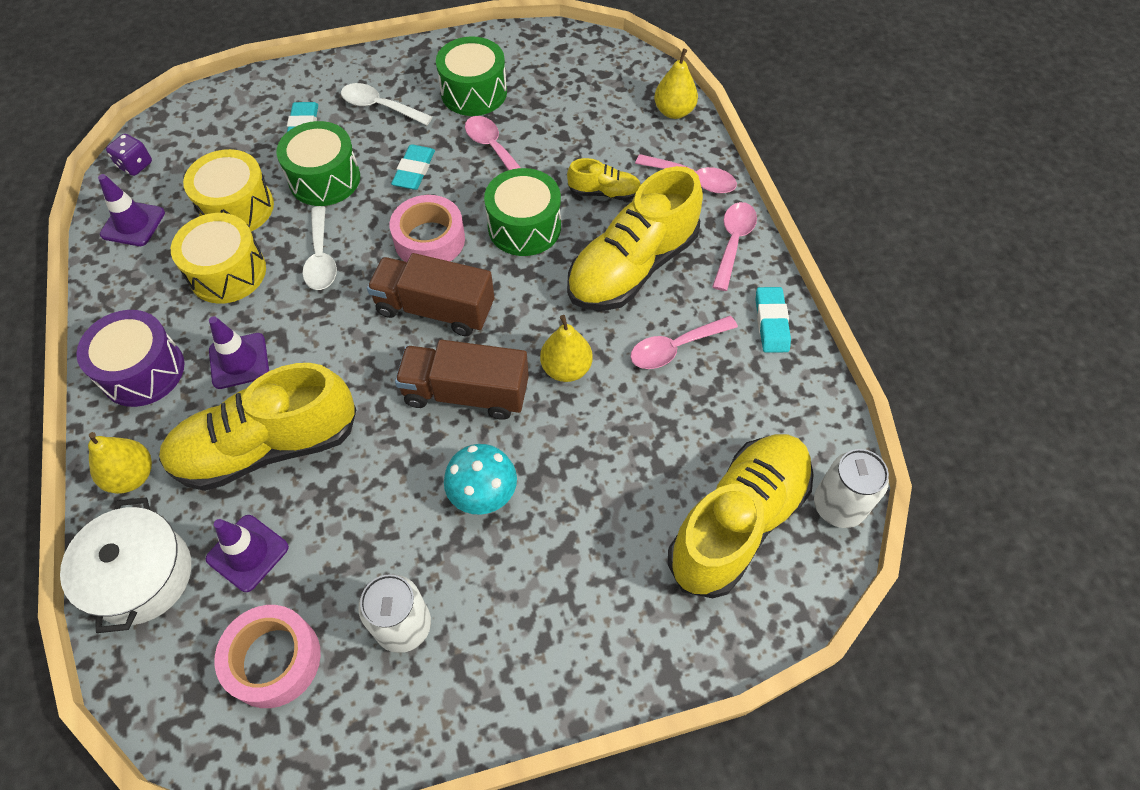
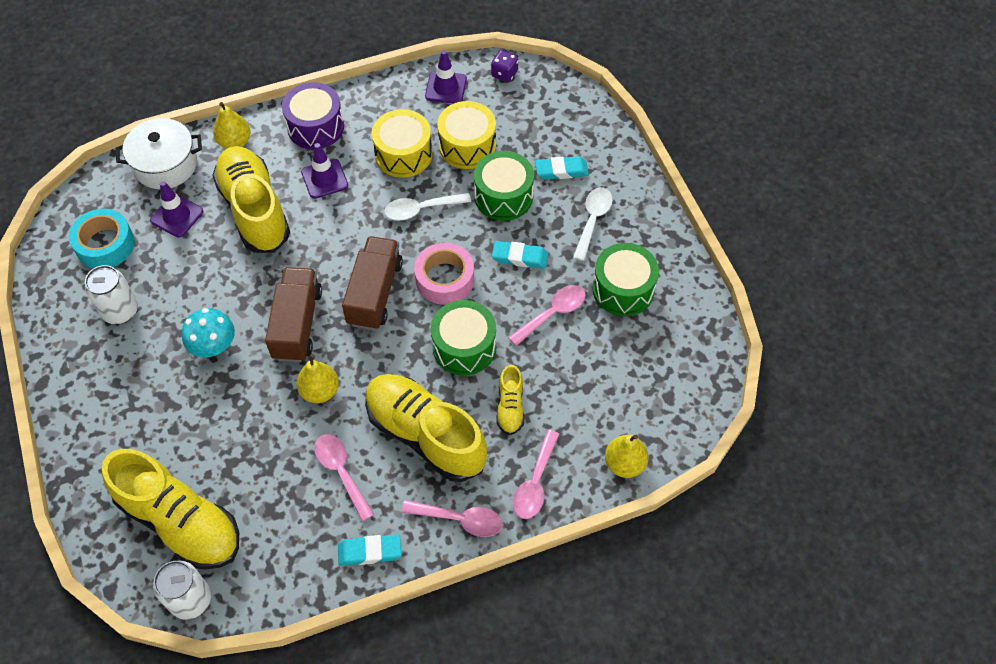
camera: 85 degrees right, 0 degrees up
(274, 660) = (105, 244): pink tape -> turquoise tape

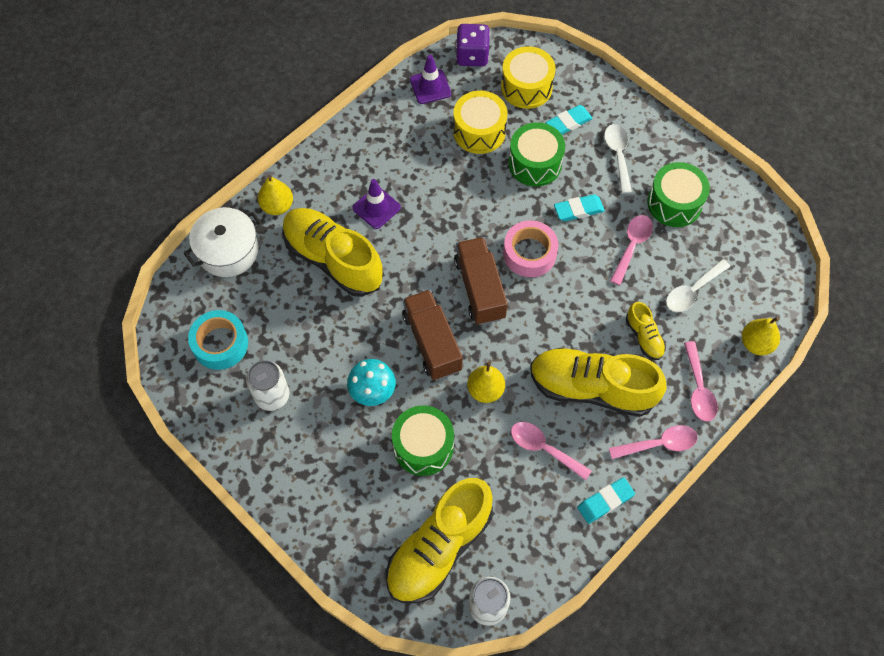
camera: 25 degrees left, 5 degrees up
(177, 216) = (268, 292): purple traffic cone -> none
(181, 521) = (439, 548): yellow shoe -> yellow shoe turned 120 degrees clockwise
(315, 127) = (340, 165): purple drum -> none
(403, 154) = (430, 159): yellow drum -> yellow drum (526, 87)
(421, 209) = (474, 202): white spoon -> white spoon (692, 291)
(464, 347) = (579, 303): green drum -> green drum (423, 446)
(504, 74) = (472, 56): purple dice -> purple dice, size x1.57

